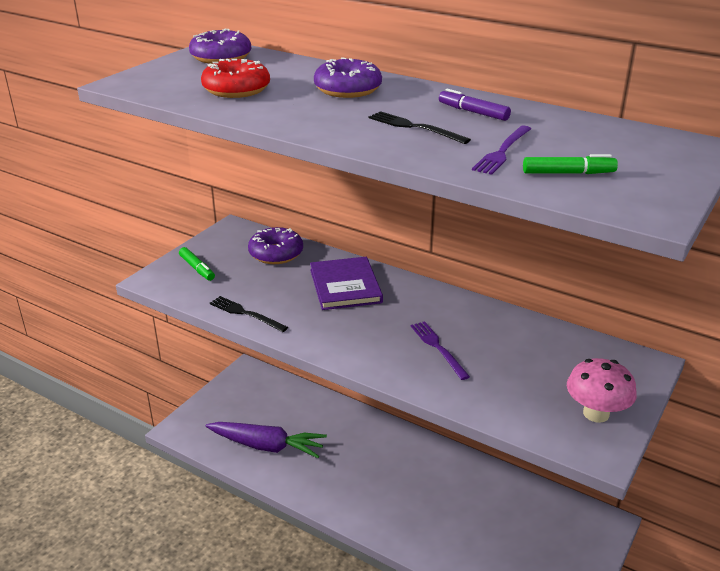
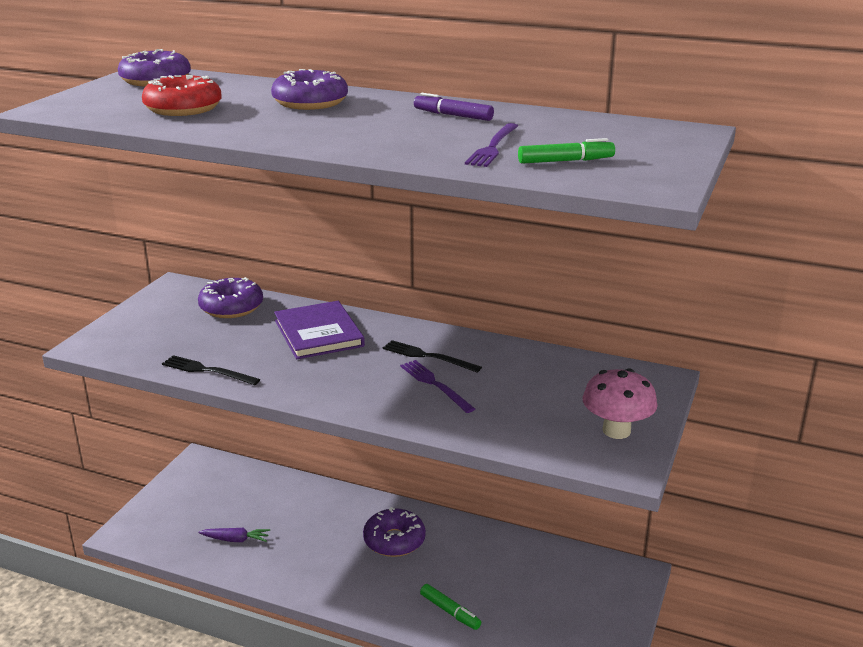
camera: 10 degrees left, 5 degrees down
(197, 268) = (140, 330): green marker -> green marker (450, 611)
(267, 446) = (236, 540): purple carrot -> purple carrot, size x0.48
(398, 463) = (394, 540): none -> purple donut
(415, 127) = (394, 132): black fork -> black fork (428, 356)

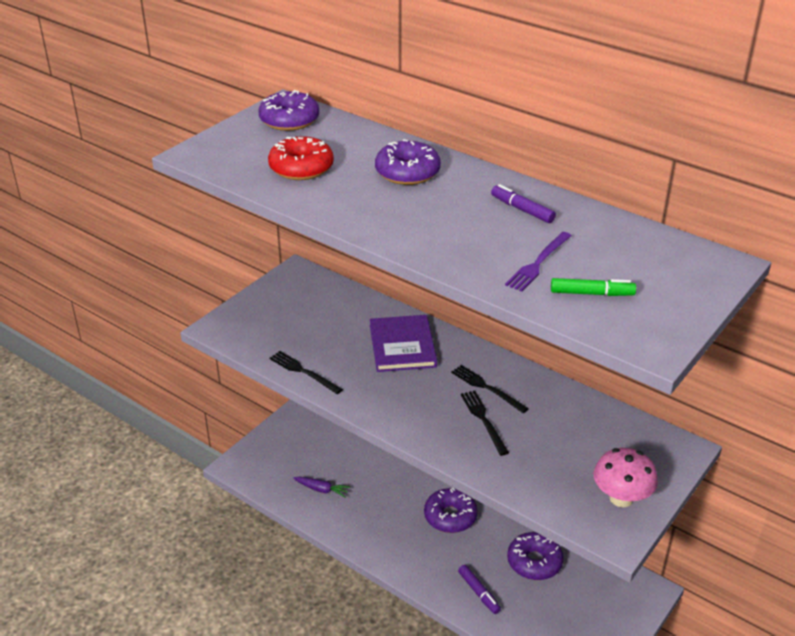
camera: 15 degrees right, 10 degrees up
(231, 307) = (337, 304): purple donut -> purple donut (534, 562)
(435, 385) = (483, 420): purple fork -> black fork
(450, 611) = (479, 592): green marker -> purple marker

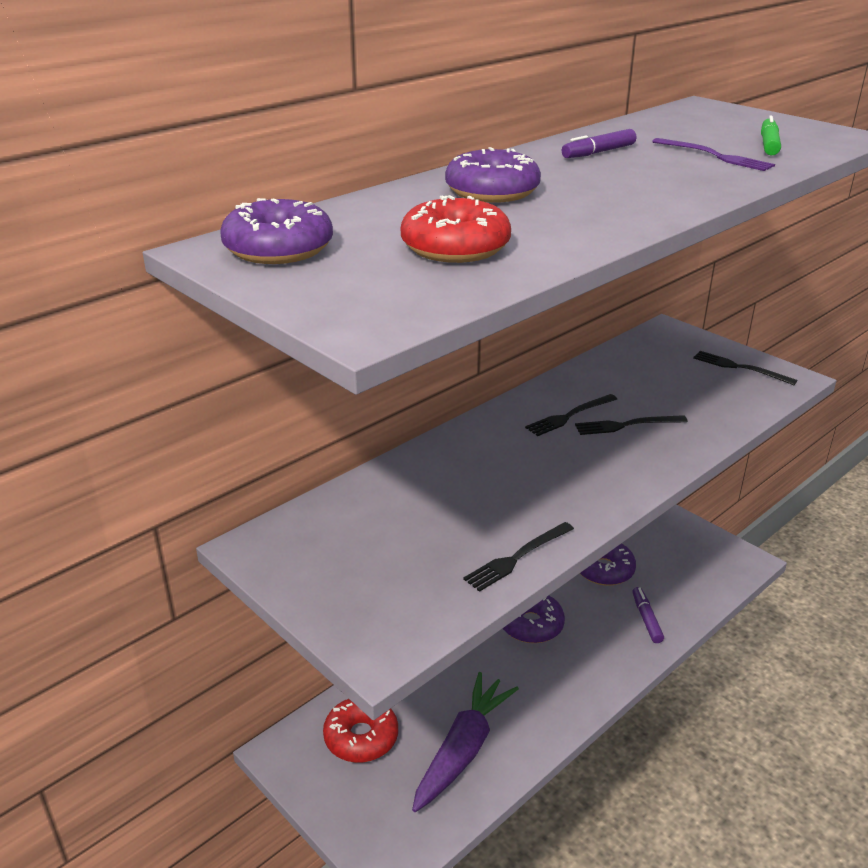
camera: 80 degrees left, 5 degrees down
(322, 489) = (463, 749): purple carrot -> purple carrot, size x2.07
(323, 439) = (361, 737): none -> red donut
(402, 346) = (476, 466): purple book -> none
(479, 592) = (646, 619): purple marker -> purple marker turned 75 degrees counterclockwise
(621, 498) = (740, 368): pink mushroom -> black fork

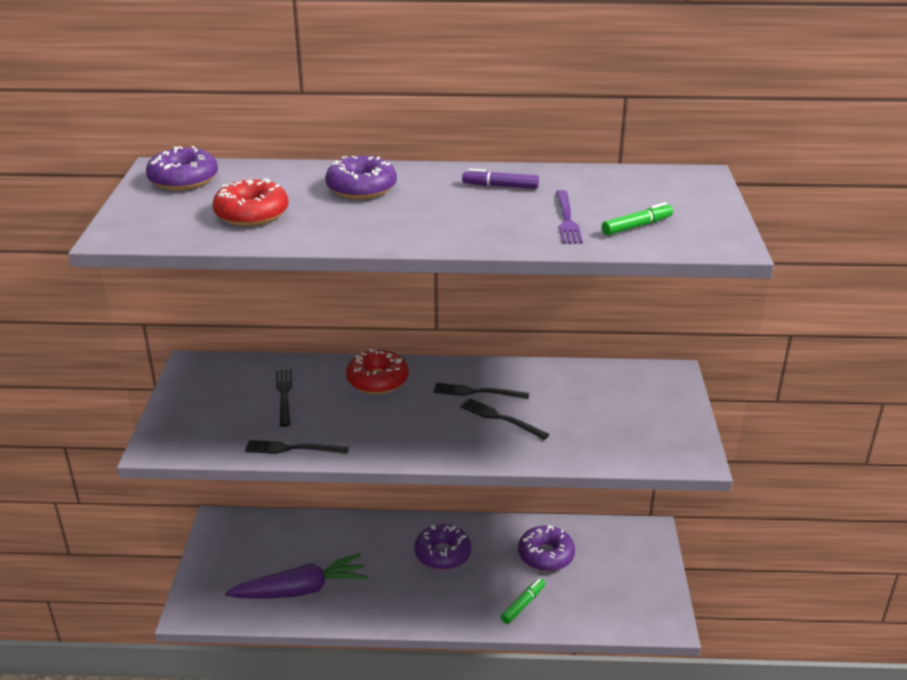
camera: 45 degrees right, 0 degrees up
(361, 737) = (262, 544): red donut -> red donut (377, 380)
(646, 619) = (523, 604): purple marker -> green marker
(740, 368) = (668, 429): black fork -> black fork (284, 395)

